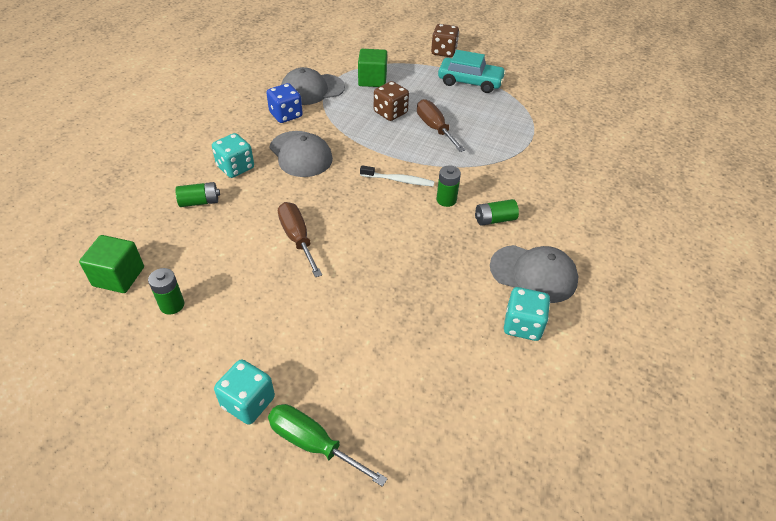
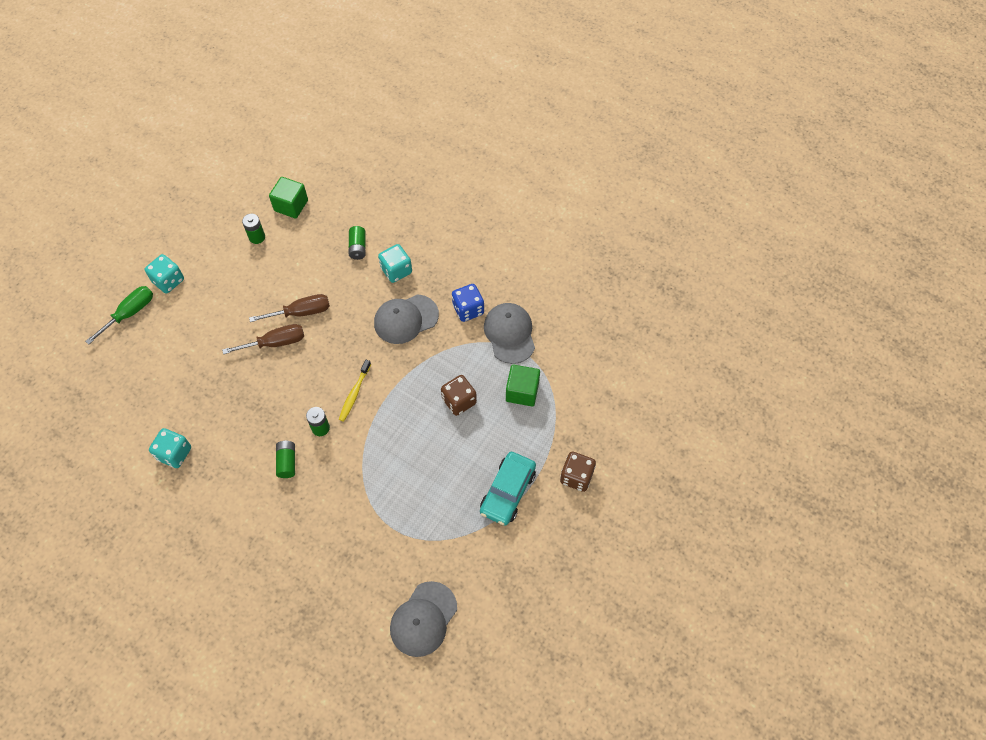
camera: 100 degrees right, 15 degrees up
(398, 180) = (354, 393): white toothbrush -> yellow toothbrush
(434, 128) = (427, 438): brown screwdriver -> brown screwdriver (275, 343)
(533, 274) = (220, 476): grey cap -> grey cap (423, 619)

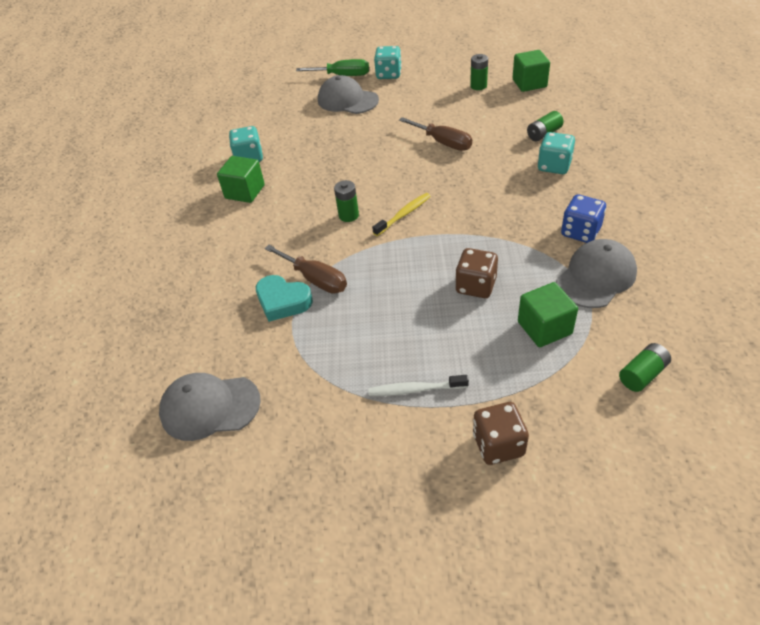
camera: 60 degrees right, 15 degrees down
(218, 481) = (245, 192): none -> green cube
(275, 343) = (399, 147): brown screwdriver -> brown screwdriver (315, 279)
(287, 462) = (297, 216): green battery -> green battery (642, 374)
(354, 393) = (403, 215): yellow toothbrush -> yellow toothbrush turned 150 degrees clockwise
(368, 523) = (283, 301): none -> turquoise heart
(406, 319) = (515, 200): grey cap -> grey cap (347, 100)
(508, 492) = (415, 389): turquoise car -> white toothbrush

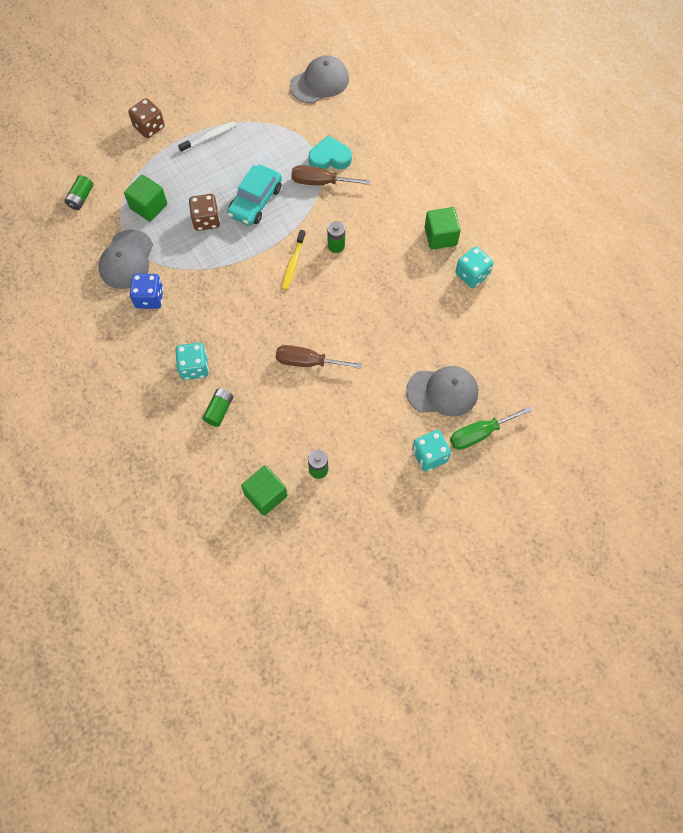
camera: 145 degrees right, 20 degrees up
(404, 286) = (255, 201): none -> turquoise car

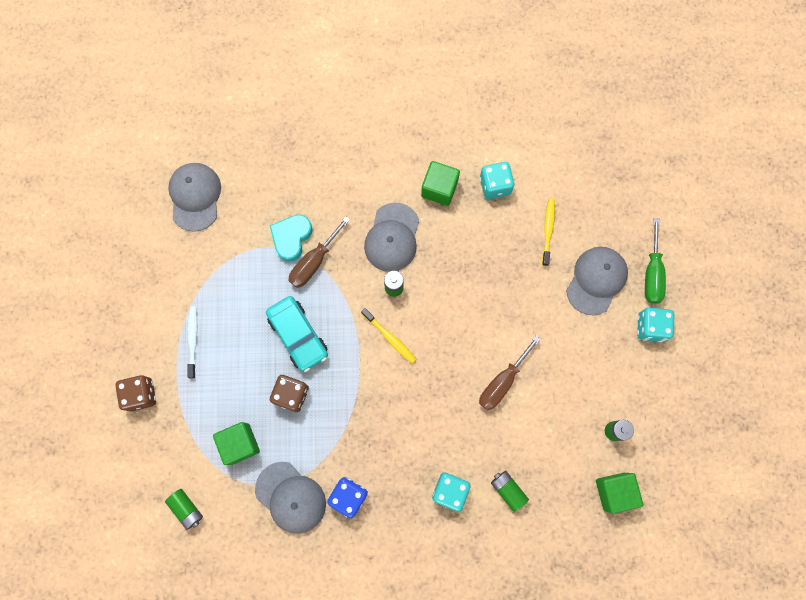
camera: 60 degrees left, 10 degrees up
(376, 224) = (392, 237): none -> grey cap
(461, 333) = (548, 231): none -> yellow toothbrush

